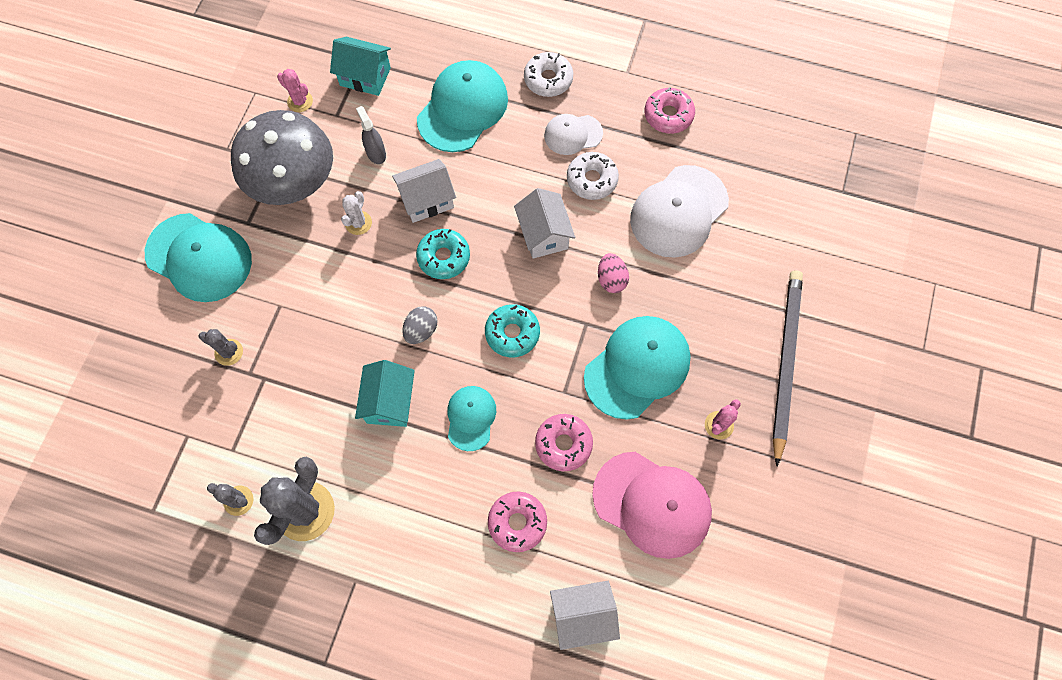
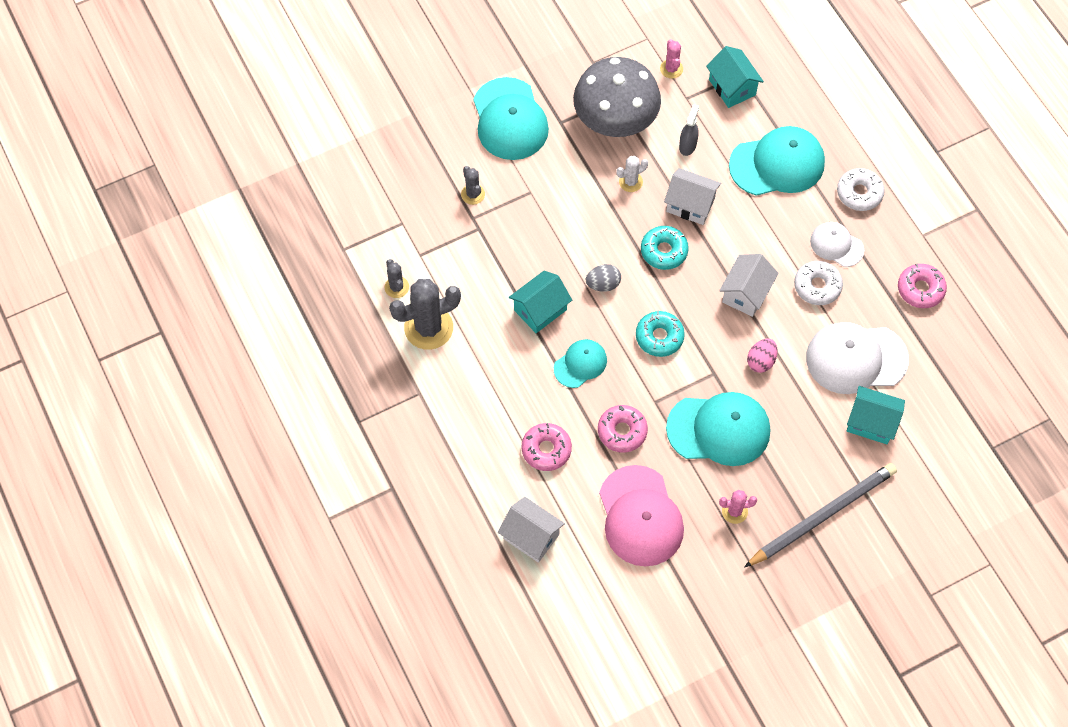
camera: 45 degrees right, 5 degrees down
(741, 252) = (871, 422): none -> turquoise house

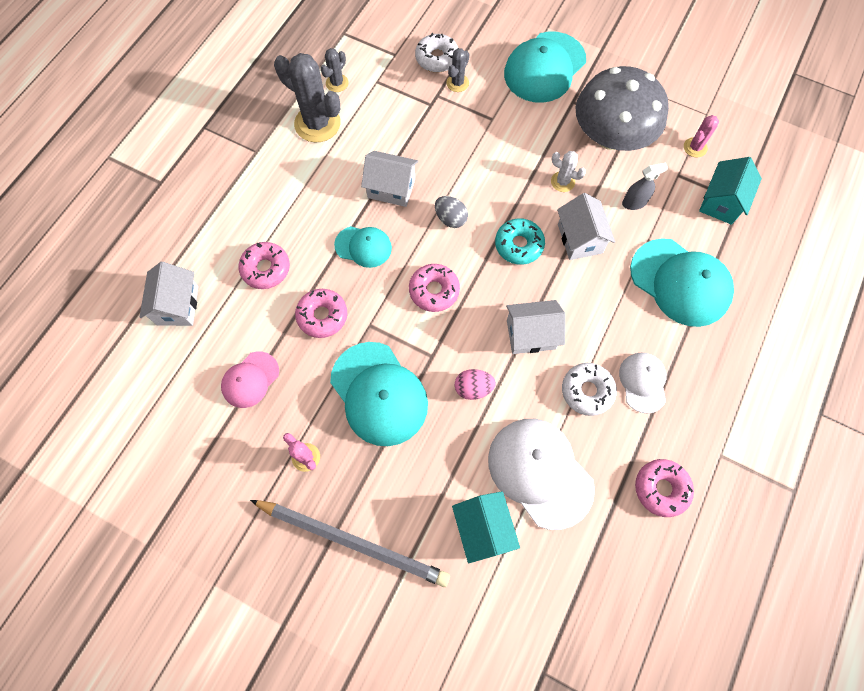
camera: 55 degrees right, 5 degrees up
(540, 310) = (391, 188): turquoise house -> white house
(640, 516) = (250, 379): pink cap -> pink cap, size x0.56
(659, 337) = (434, 291): turquoise donut -> pink donut
(859, 193) = (713, 369): white donut -> white donut (437, 58)

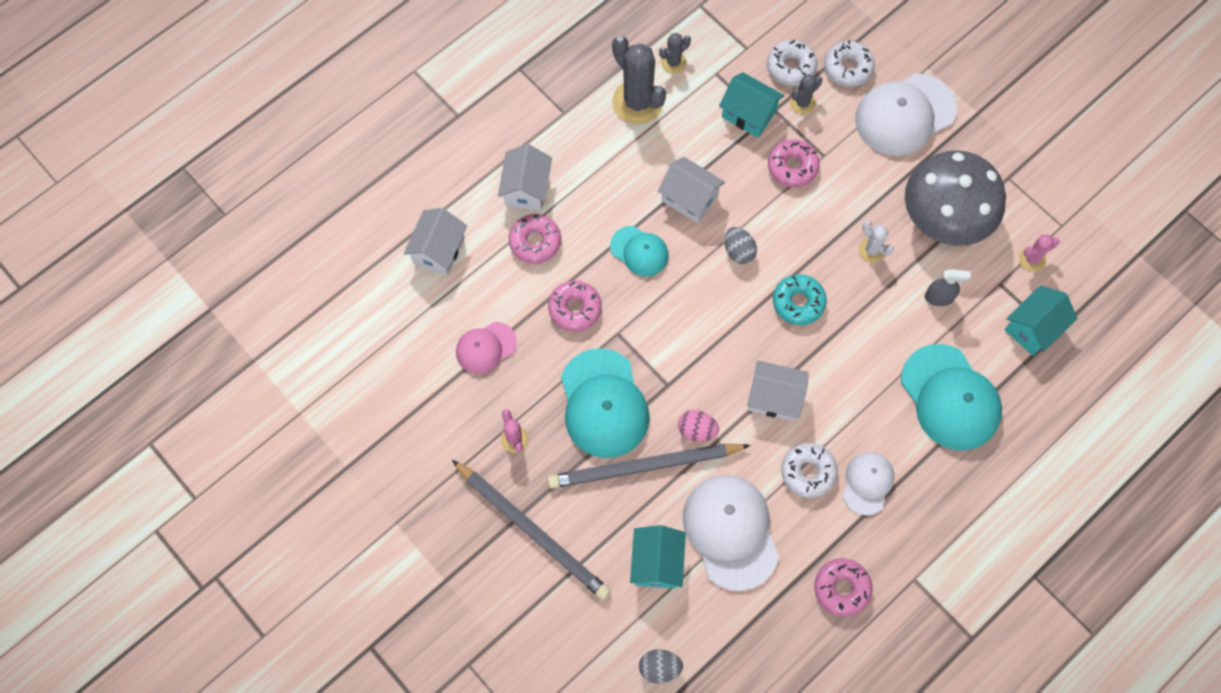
camera: 20 degrees right, 0 degrees up
(416, 105) = (749, 114): none -> turquoise house
(434, 291) = (694, 321): pink donut -> pink donut (792, 167)
(438, 439) = (645, 466): none -> grey pencil
(484, 46) = (848, 68): none -> white donut
(524, 634) = (659, 668): none -> grey egg
(544, 67) = (904, 115): turquoise cap -> white cap
(580, 238) = (864, 317): white house -> white house (526, 189)

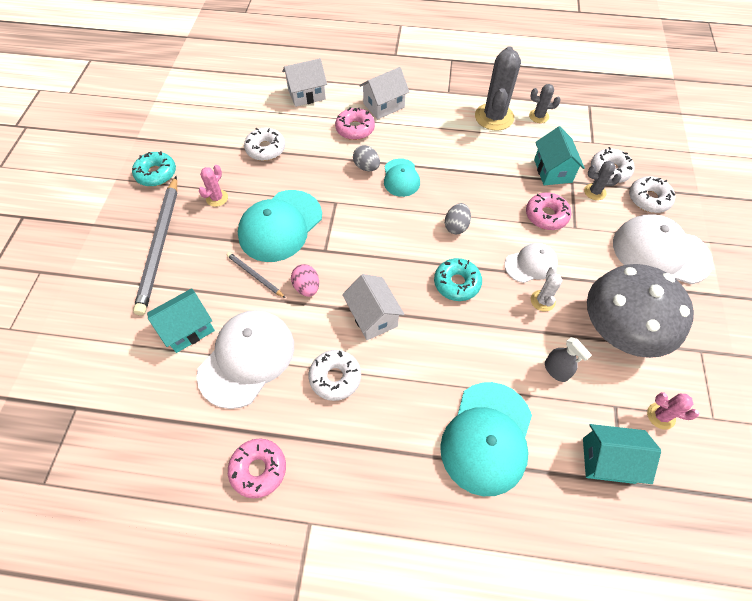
camera: 50 degrees right, 10 degrees down
(425, 478) = (156, 174): none -> turquoise donut
(486, 348) = (266, 149): pink cap -> white donut
(575, 309) = (331, 172): pink donut -> none
(645, 466) = (255, 276): grey pencil -> grey pencil, size x0.47
(659, 668) = (105, 384): grey egg -> grey egg (366, 167)
(689, 199) = (462, 179): white house -> none
(867, 483) = (362, 426): white cap -> white cap (531, 264)

